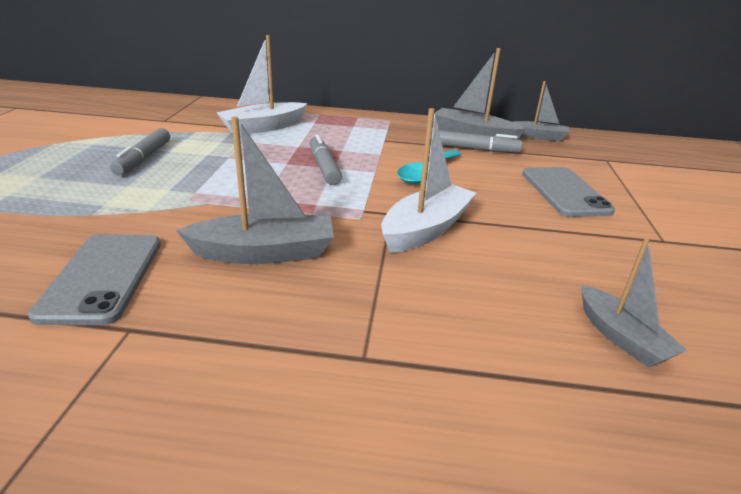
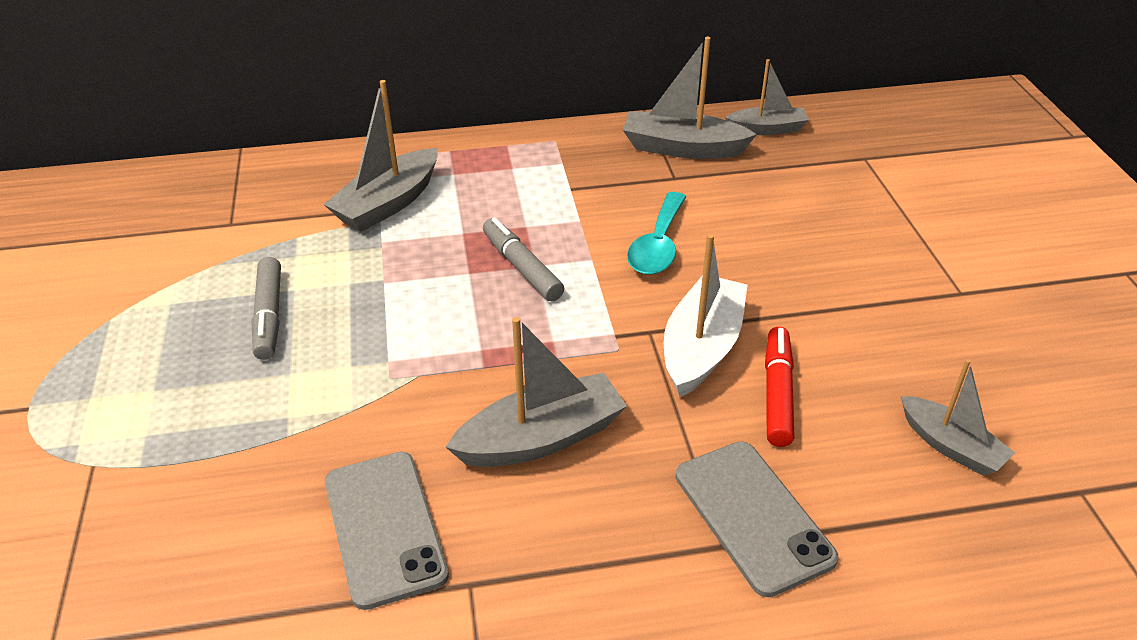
camera: 15 degrees left, 10 degrees up
(263, 127) = (388, 203): white boat -> grey boat
(472, 267) = (777, 394): none -> red marker
(477, 149) = (699, 178): grey marker -> none
(564, 192) = (833, 237): grey phone -> grey phone (752, 516)

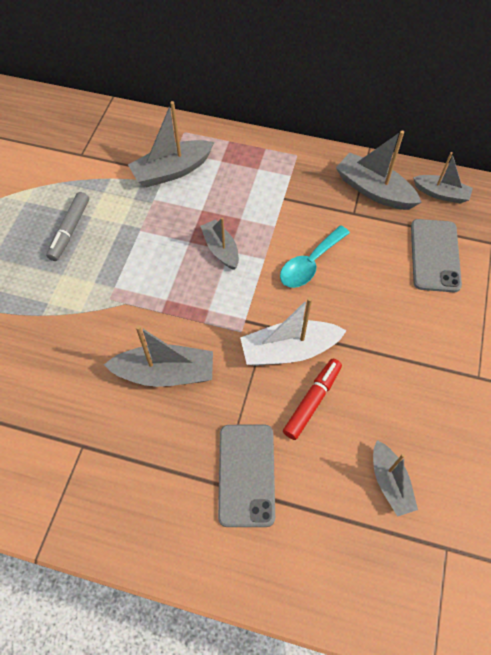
camera: 25 degrees right, 20 degrees up
(384, 528) = (59, 393): grey phone -> grey phone (434, 255)
(522, 268) = (221, 249): grey marker -> grey boat
(702, 348) = (289, 350): white boat -> white boat turned 150 degrees counterclockwise

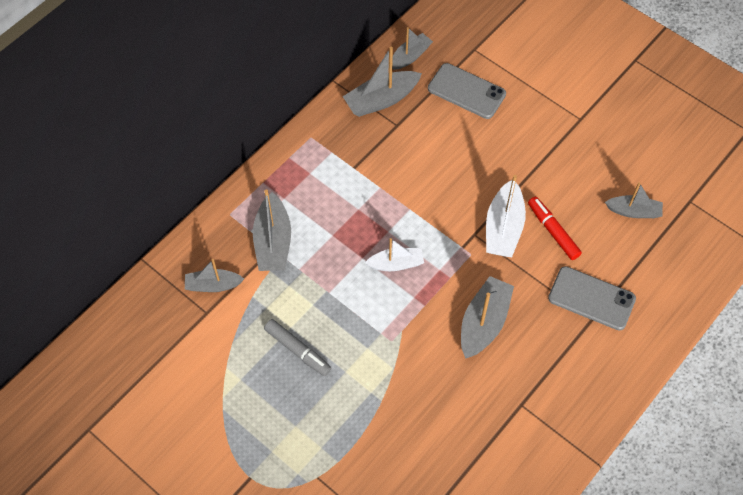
camera: 65 degrees left, 0 degrees up
(196, 271) = (396, 264): none -> white boat
(221, 249) = (383, 237): grey boat -> grey boat (213, 285)
(310, 264) = (431, 179): turquoise spoon -> none

